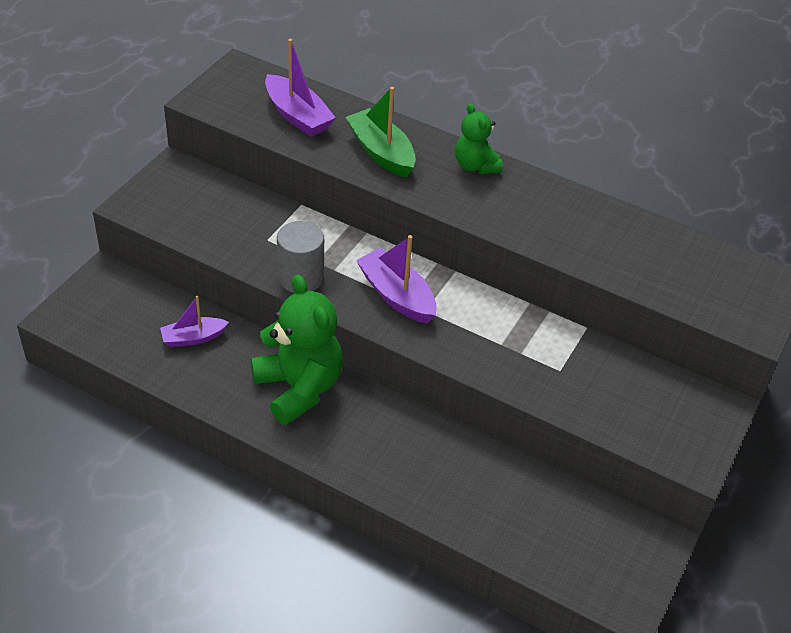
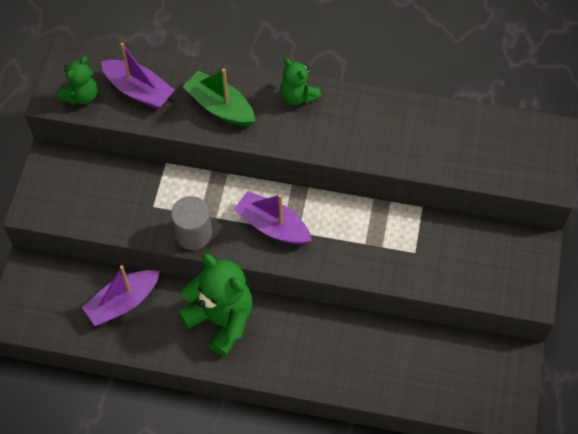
camera: 15 degrees left, 15 degrees up
(193, 338) = (123, 302): purple boat -> purple boat, size x1.53
(233, 104) = (82, 95): none -> green teddy bear

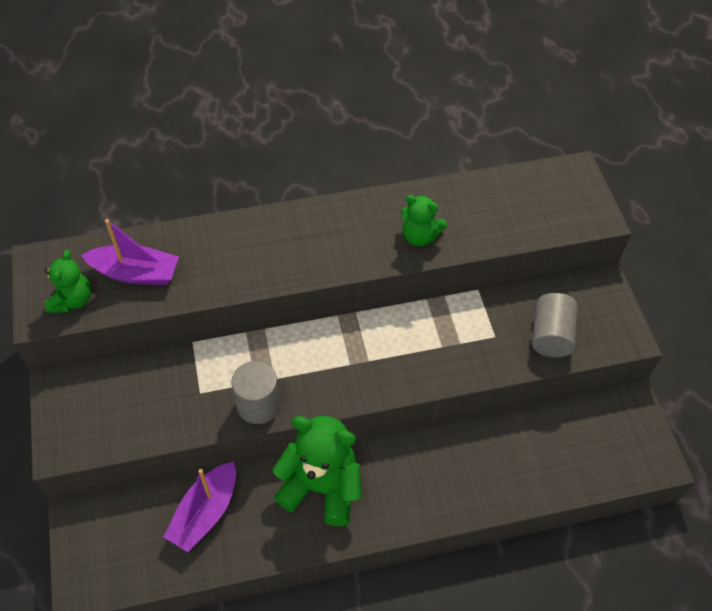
camera: 25 degrees left, 5 degrees down
(220, 107) = (233, 259): green boat -> none
(272, 226) = (339, 364): purple boat -> none
(298, 96) = (310, 221): green teddy bear -> green teddy bear (419, 236)
(463, 270) = (551, 335): none -> grey cylinder

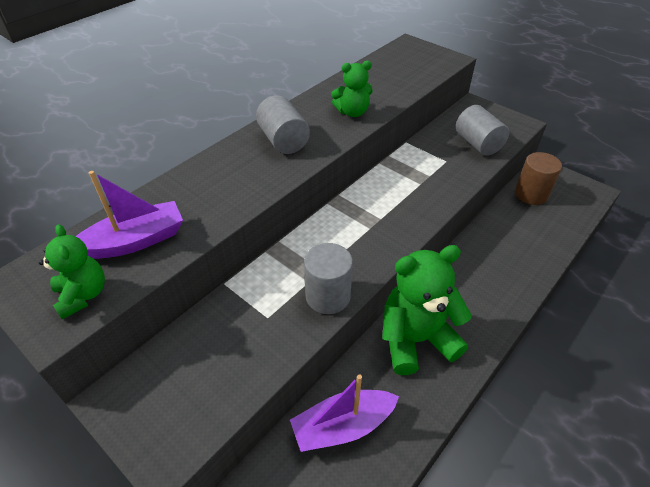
camera: 35 degrees left, 10 degrees down
(205, 512) = (343, 426): purple boat -> purple boat turned 75 degrees clockwise
(326, 235) = (283, 140): none -> grey cylinder
(584, 422) = (531, 194): none -> brown cylinder

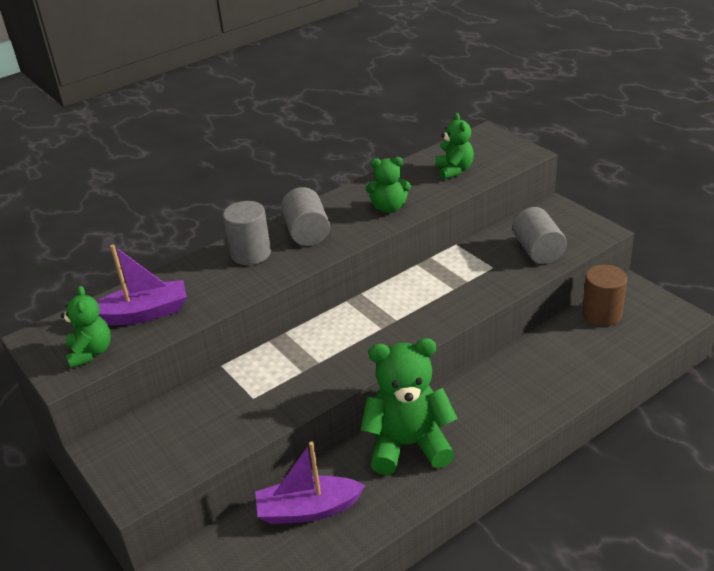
camera: 15 degrees right, 10 degrees down
(328, 296) = (316, 385): grey cylinder -> grey cylinder (251, 253)
(396, 76) = (454, 170): none -> green teddy bear

